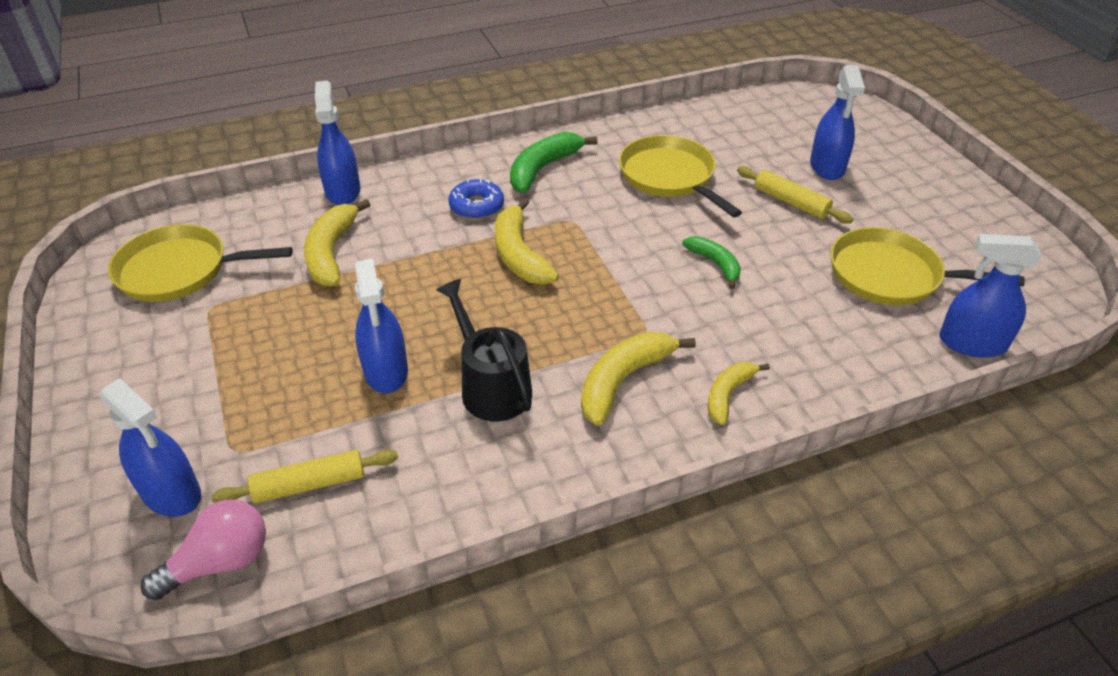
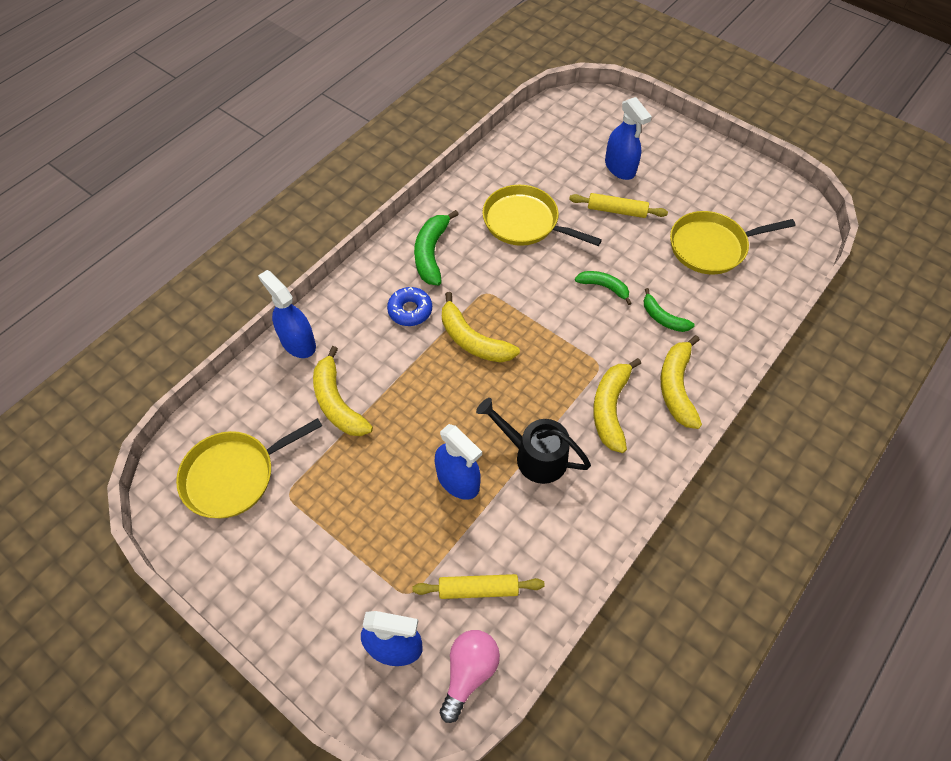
camera: 30 degrees left, 15 degrees up
(309, 484) = (478, 589): yellow rolling pin -> yellow rolling pin turned 45 degrees clockwise
(728, 395) = (676, 387): yellow banana -> yellow banana, size x1.60
(767, 320) = (663, 318): none -> green banana
(972, 343) = (783, 279): blue spray bottle -> none

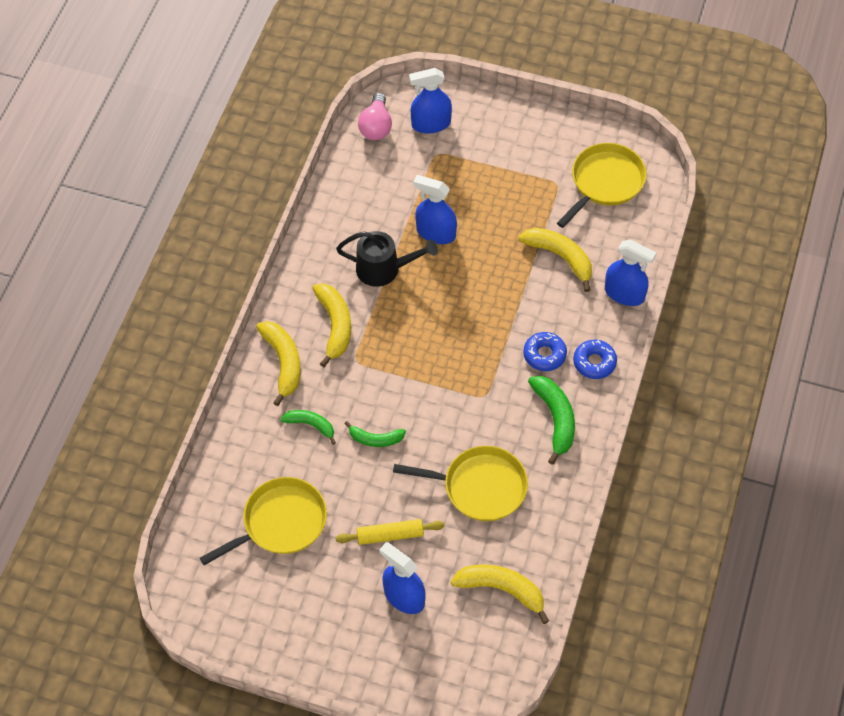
camera: 160 degrees right, 0 degrees up
(368, 289) = (594, 362): none -> blue donut
(472, 340) = (475, 346): yellow banana -> yellow banana (502, 589)
(478, 589) = (390, 171): yellow rolling pin -> none

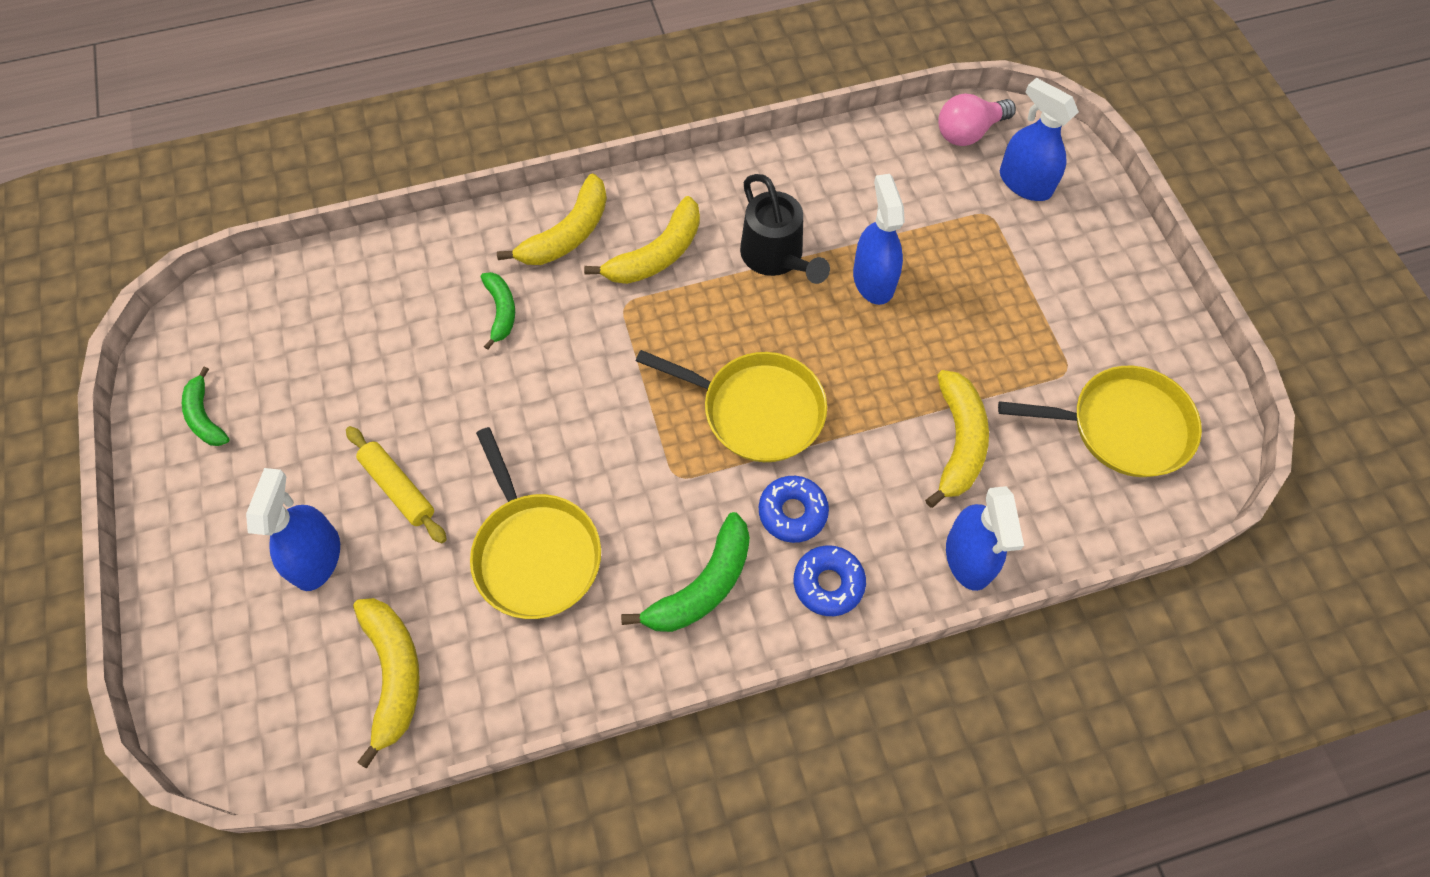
camera: 55 degrees right, 5 degrees up
(281, 522) = (346, 359): yellow pan -> yellow pan (757, 410)
(375, 439) = (527, 390): green banana -> green banana (205, 416)

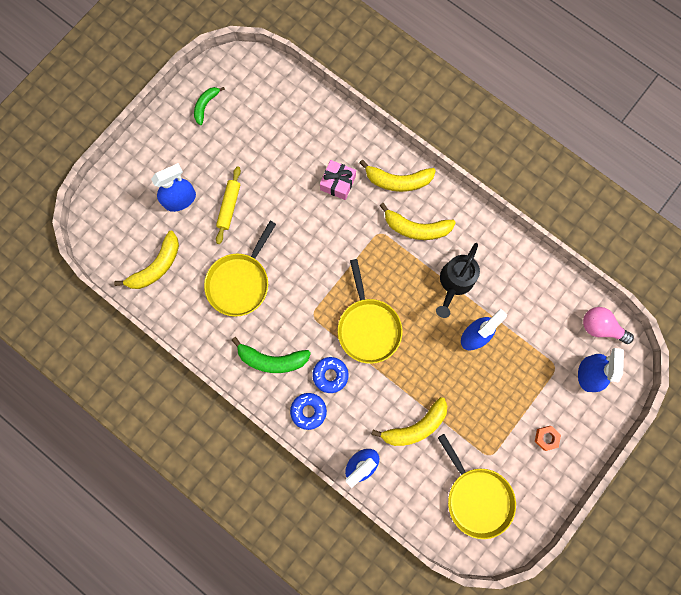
camera: 55 degrees right, 15 degrees up
(501, 311) = (338, 183): green banana -> pink gift
(1085, 285) = (546, 438): none -> orange nut

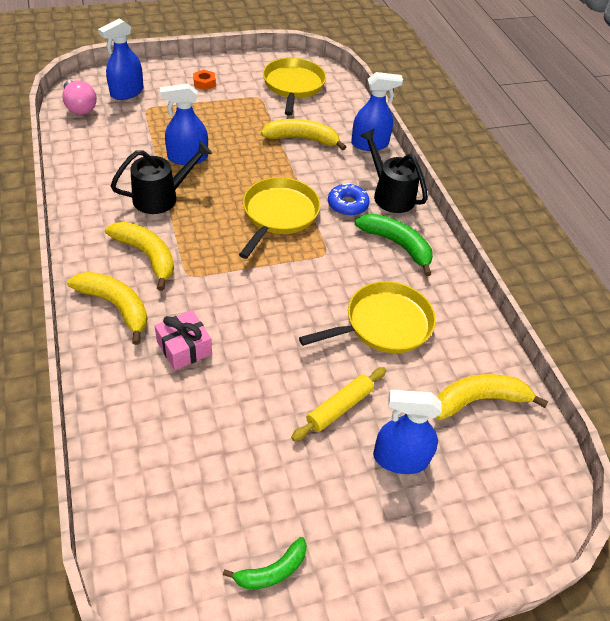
camera: 150 degrees left, 30 degrees down
(308, 411) = (389, 194): blue donut -> black watering can

